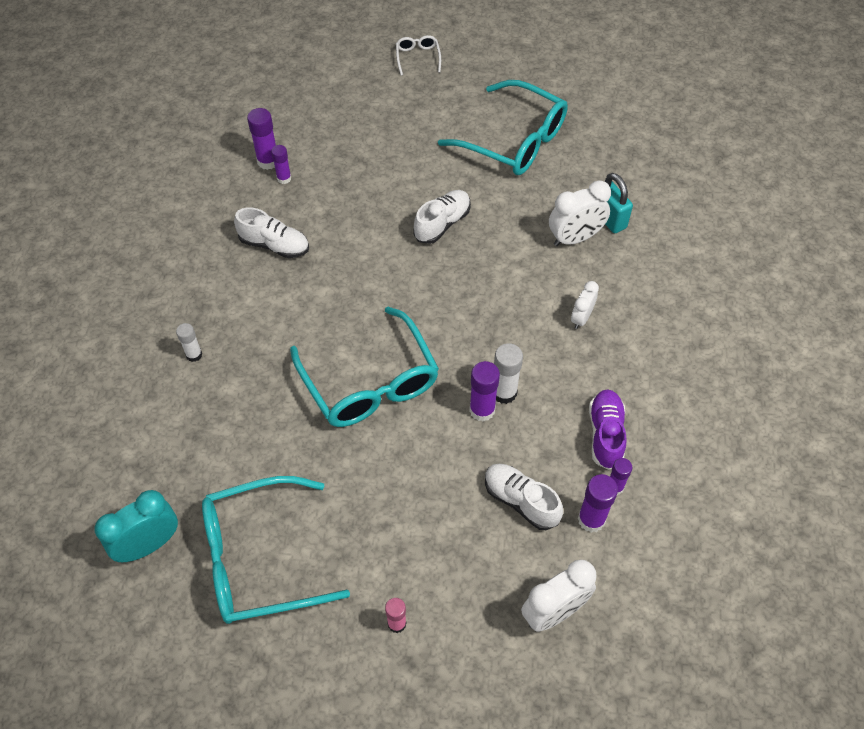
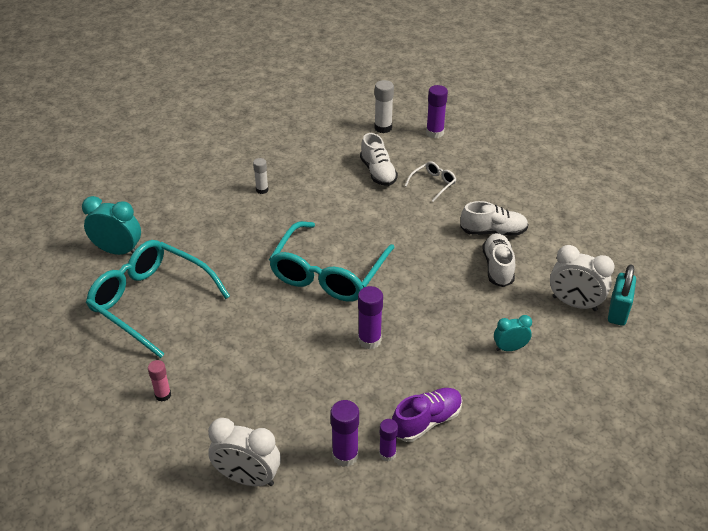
camera: 50 degrees right, 15 degrees down
(284, 178) = (431, 146): purple glue stick -> none
(418, 58) = (609, 141): white glasses -> white glasses (433, 184)
(504, 392) = (396, 343): white glue stick -> white glue stick (383, 128)
(514, 140) = (611, 223): turquoise glasses -> none
(521, 501) = (319, 405): white shoe -> white shoe (497, 267)
(581, 318) = (510, 348): white clock -> turquoise clock

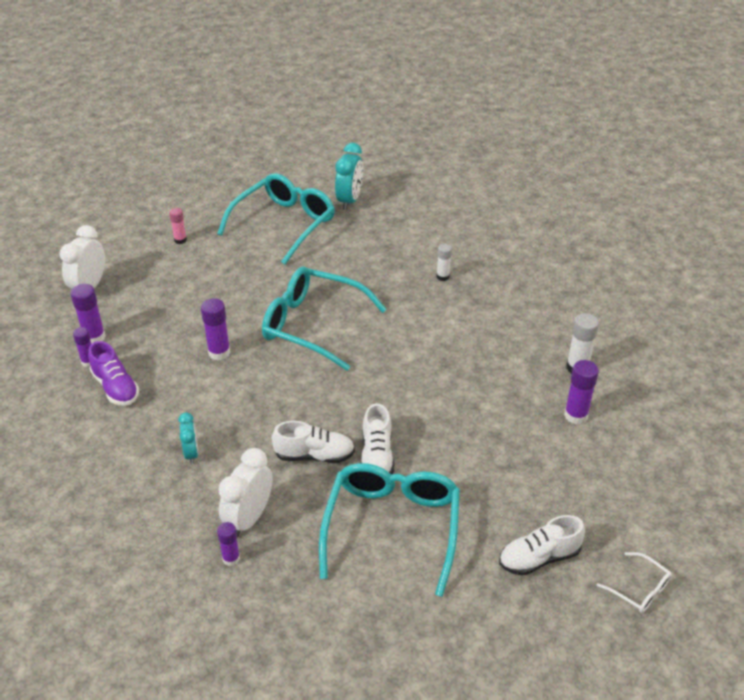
camera: 90 degrees right, 0 degrees up
(378, 172) = (483, 362): white shoe -> white shoe (539, 558)
(433, 184) = (465, 408): white glasses -> white glasses (639, 589)
(562, 224) = (392, 527): none -> turquoise glasses
(618, 312) = (231, 558): turquoise padlock -> purple glue stick

